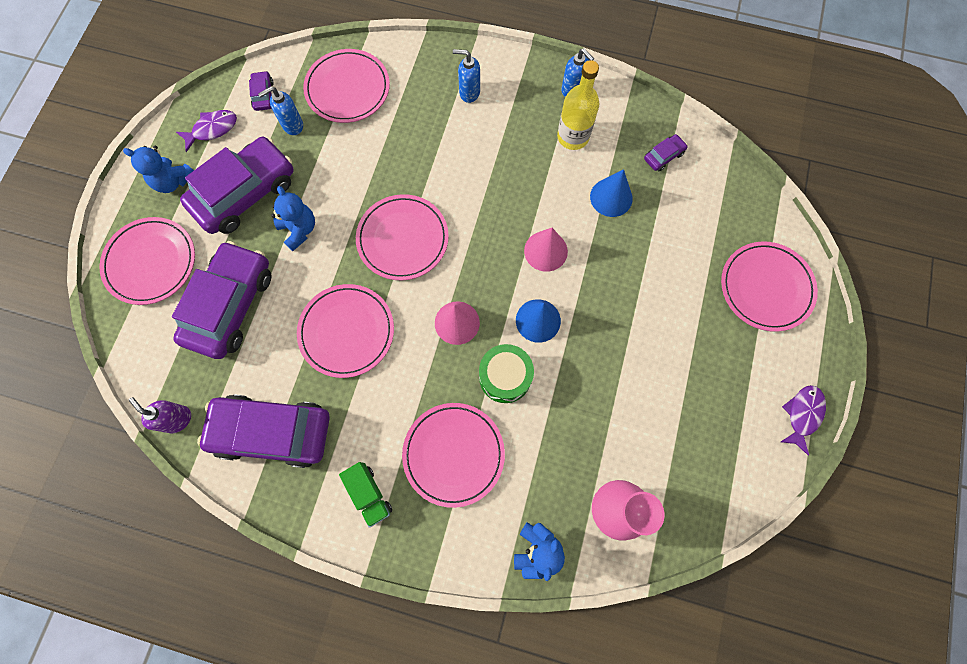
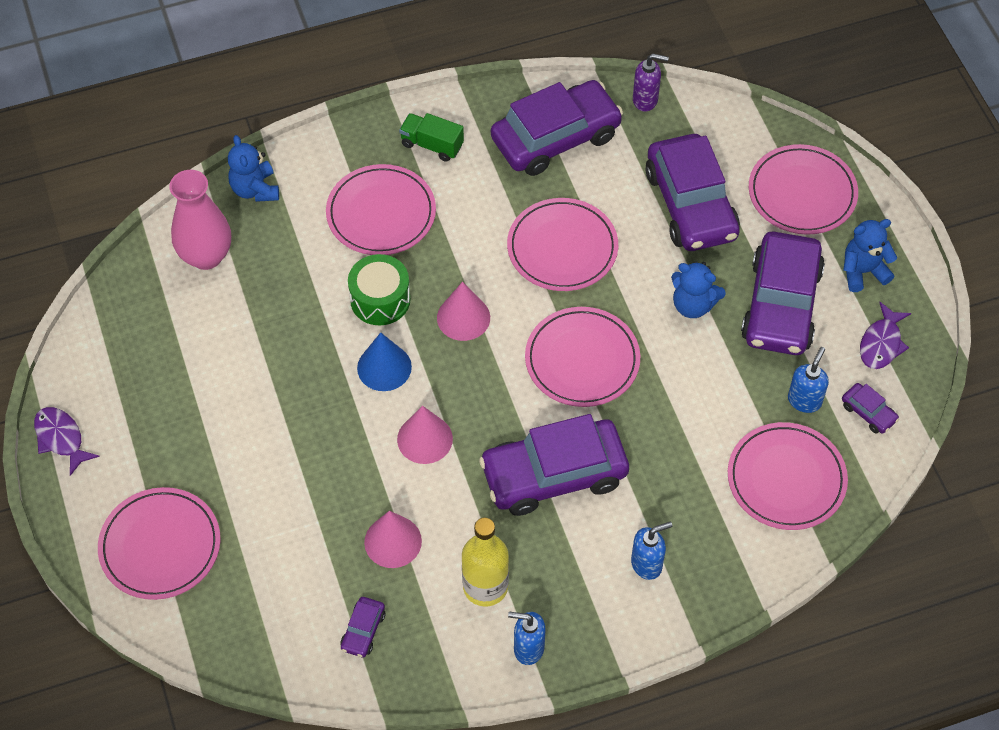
camera: 145 degrees right, 15 degrees down
(481, 176) = (554, 475): none -> purple car
(611, 197) = (393, 541): blue cone -> pink cone
(802, 415) = (61, 438): purple fish -> purple fish turned 150 degrees clockwise

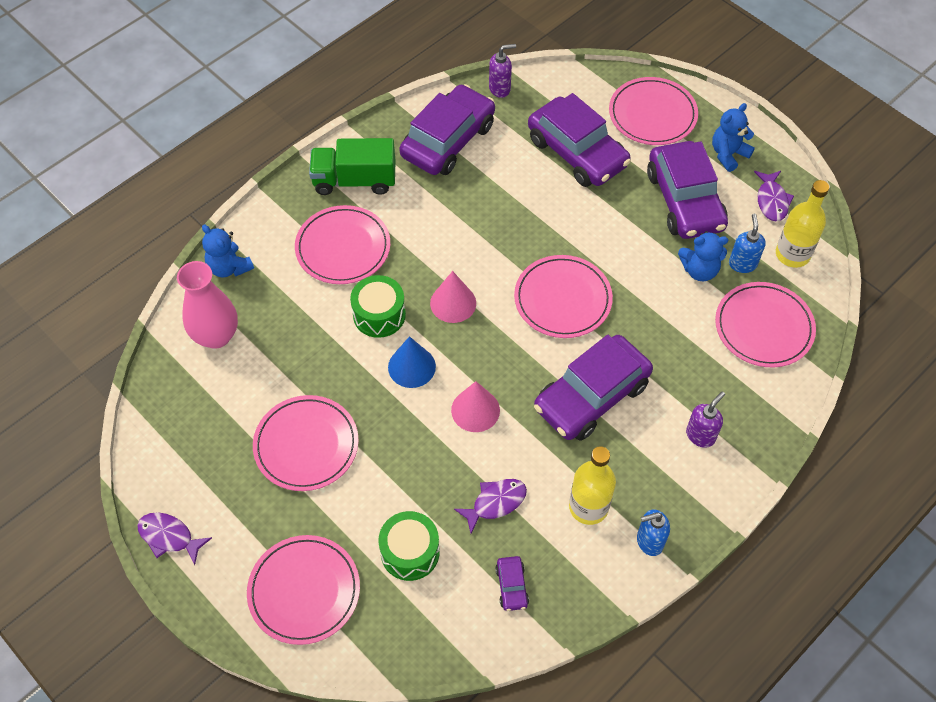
camera: 25 degrees left, 0 degrees up
(281, 553) = (410, 552): none -> green drum
(393, 541) = (495, 503): pink cone -> purple fish
(432, 145) = (354, 180): green truck -> green truck, size x1.60
(562, 248) = (499, 220): pink plate -> pink plate (306, 445)
(647, 564) = (700, 435): blue soap dispenser -> purple soap dispenser
(693, 305) = (621, 225): blue teddy bear -> blue teddy bear (699, 270)
(868, 412) = (792, 254): purple car -> yellow bottle

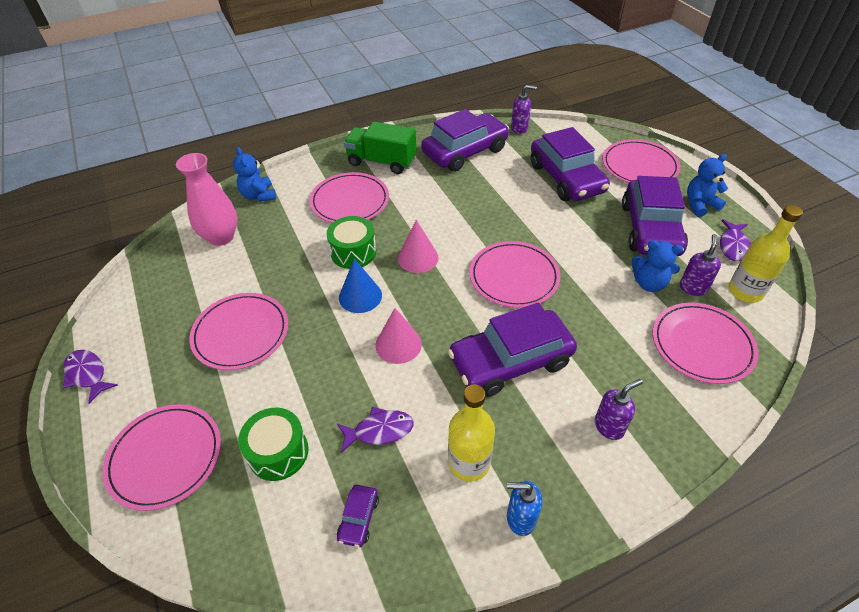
camera: 20 degrees right, 10 degrees down
(742, 264) = (693, 288): blue soap dispenser -> purple soap dispenser

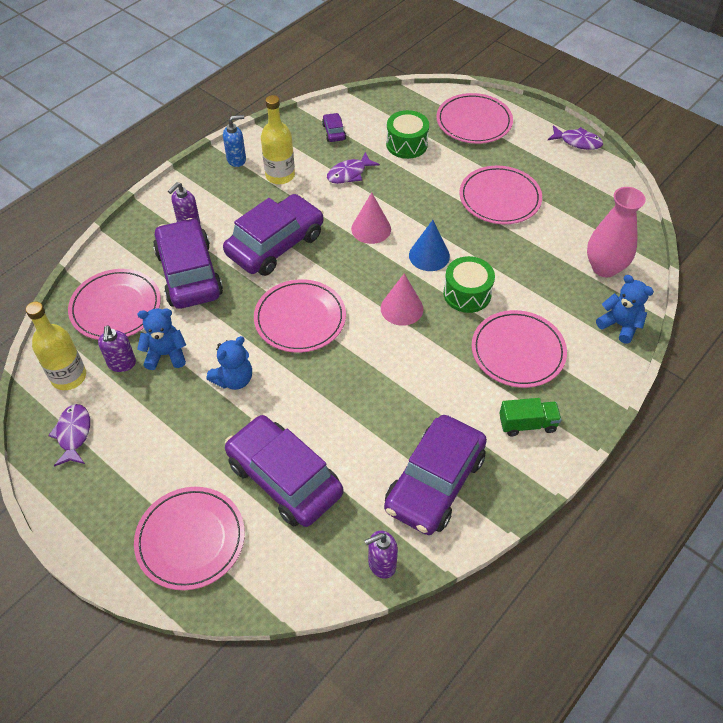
camera: 155 degrees right, 5 degrees up
(382, 162) = (527, 424): green truck -> green truck, size x0.63
(650, 229) = (168, 427): purple car -> purple car (189, 274)
(700, 204) = (108, 489): blue teddy bear -> blue teddy bear (234, 379)

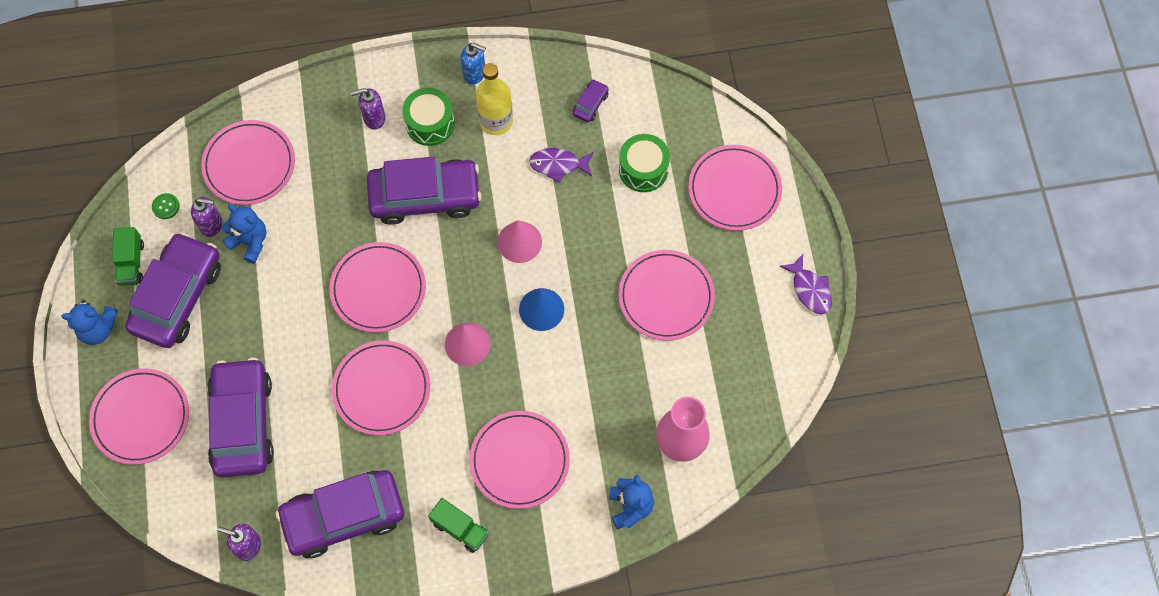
camera: 40 degrees right, 15 degrees up
(69, 377) = (166, 206): yellow bottle -> green button
(73, 434) = (131, 263): purple fish -> green truck
(122, 364) = (212, 225): purple soap dispenser -> purple soap dispenser turned 120 degrees counterclockwise
(189, 274) = (331, 173): purple car -> purple car (178, 296)
(234, 379) = (280, 306): blue teddy bear -> blue teddy bear (98, 329)
(370, 378) = (381, 389): none -> pink plate
(467, 294) = (534, 373): green drum -> green drum (430, 123)

